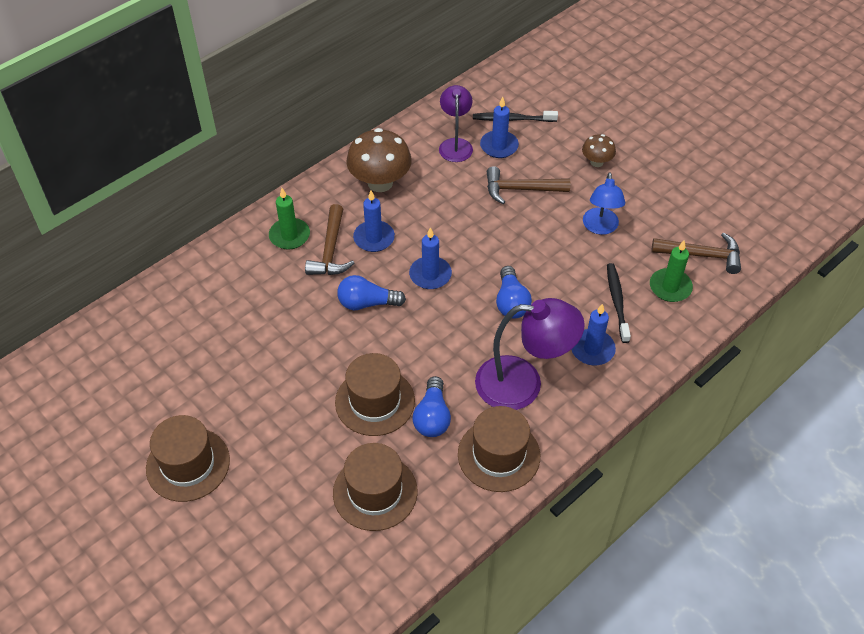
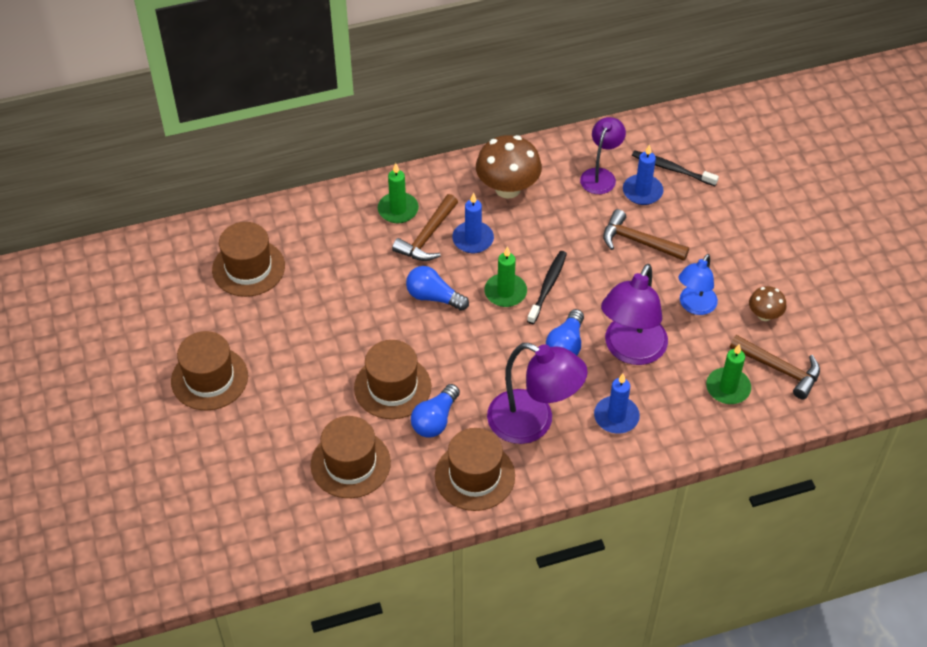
camera: 25 degrees right, 0 degrees up
(172, 341) = (248, 268): none -> brown hat
(430, 275) = (505, 292): blue candle -> green candle
(570, 286) = (631, 350): none -> purple lamp
(596, 162) = (730, 241): brown mushroom -> brown mushroom (764, 315)
(617, 302) = (667, 382): black toothbrush -> black toothbrush (547, 287)

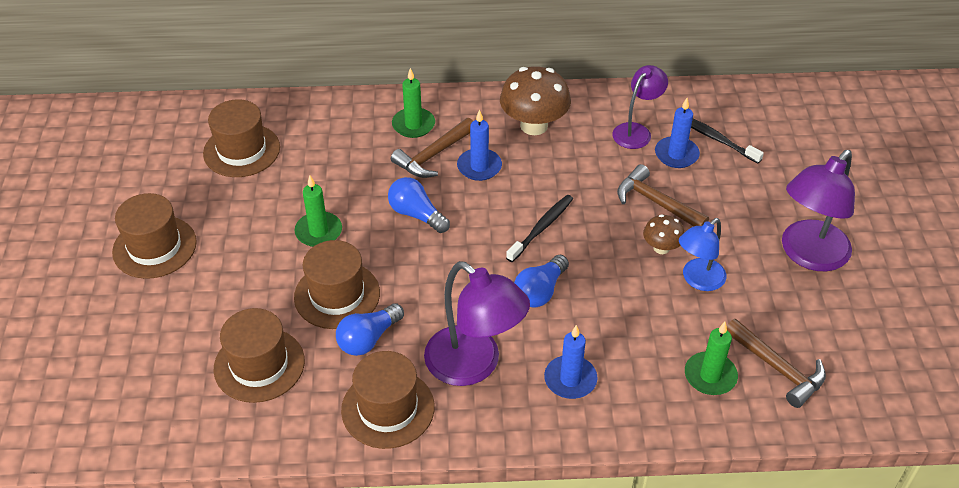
camera: 15 degrees right, 5 degrees down
(505, 292) = (494, 224): green candle -> green candle (318, 231)
(631, 350) = (610, 312): purple lamp -> purple lamp (808, 255)
(764, 315) = (776, 305): brown mushroom -> brown mushroom (661, 248)

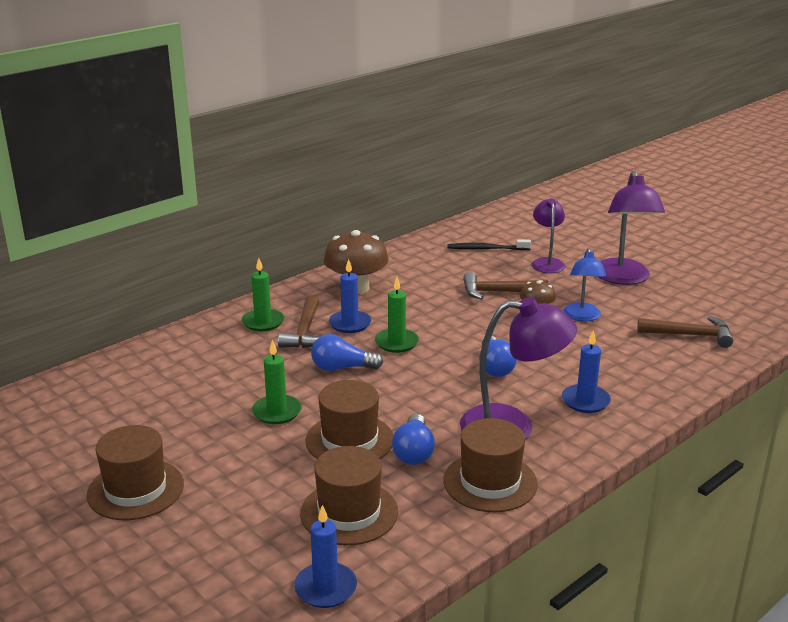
camera: 40 degrees left, 20 degrees down
(241, 150) = (131, 395): brown hat -> none
(541, 228) = (444, 336): black toothbrush -> none
(636, 131) = (431, 264): purple lamp -> purple lamp (547, 262)
(676, 154) = (474, 265): blue candle -> blue candle (325, 588)
(710, 376) = (661, 357): green candle -> green candle (396, 343)

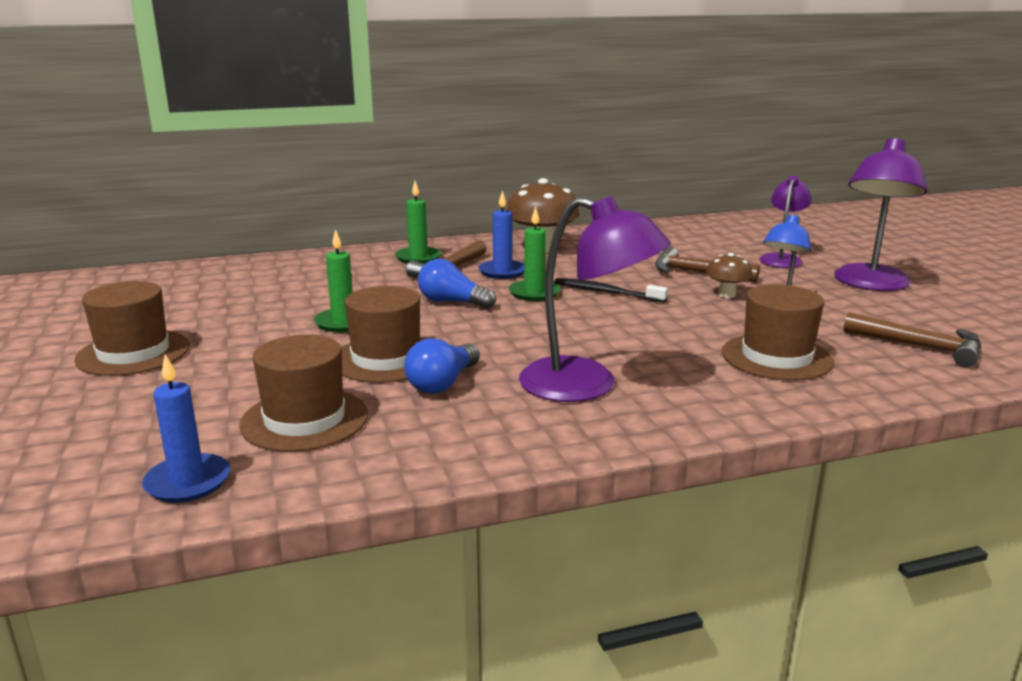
camera: 25 degrees right, 5 degrees down
(487, 249) = (720, 240): black toothbrush -> black toothbrush (607, 292)
(490, 482) = (499, 430): brown hat -> brown hat (776, 357)
(495, 367) = (624, 331): blue light bulb -> none
(585, 401) = (708, 381): blue candle -> none

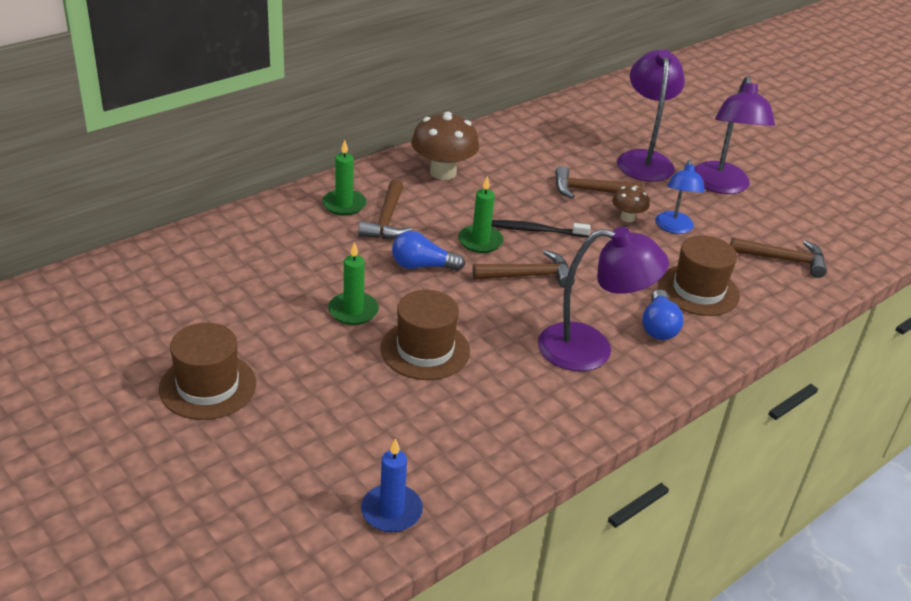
camera: 25 degrees left, 15 degrees up
(304, 419) = (419, 431): brown hat -> none
(442, 383) = (489, 369): blue light bulb -> blue light bulb (658, 327)
(502, 272) = (433, 214): blue candle -> none
(566, 321) = (529, 276): none -> brown hammer
(782, 259) = (644, 159): purple lamp -> purple lamp, size x1.63

